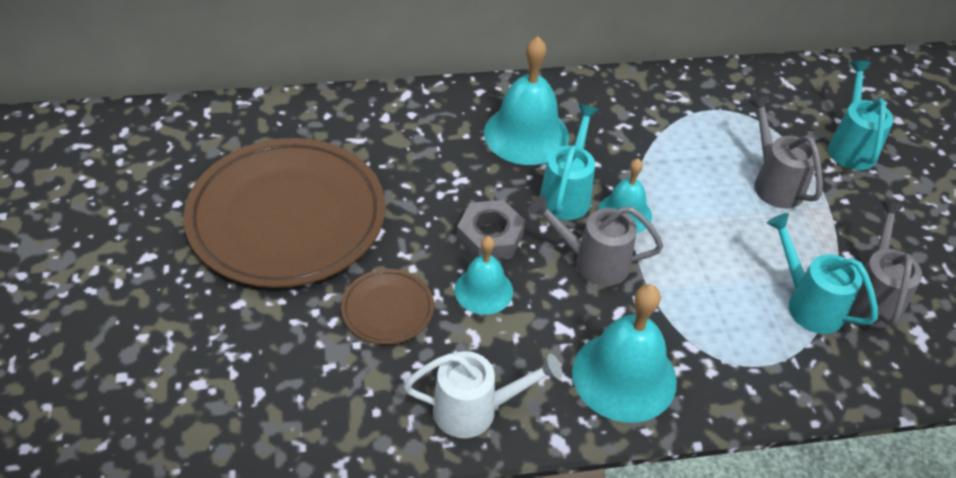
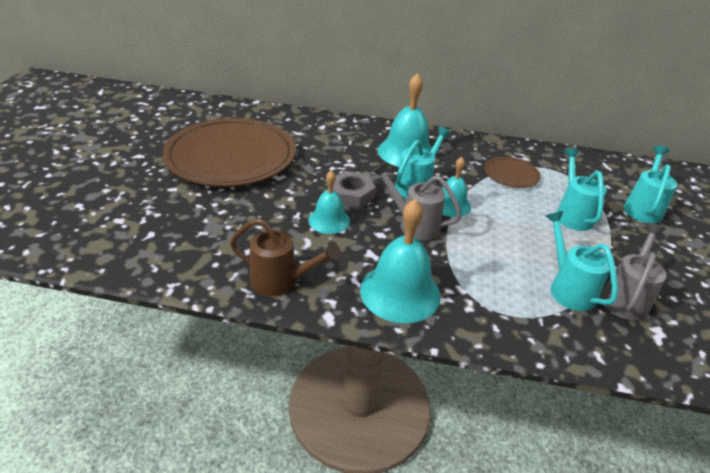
camera: 20 degrees right, 10 degrees down
(387, 309) = (260, 214): brown plate -> brown plate (511, 175)
(474, 410) = (280, 281): white watering can -> brown watering can
(774, 183) = (572, 214): grey watering can -> turquoise watering can

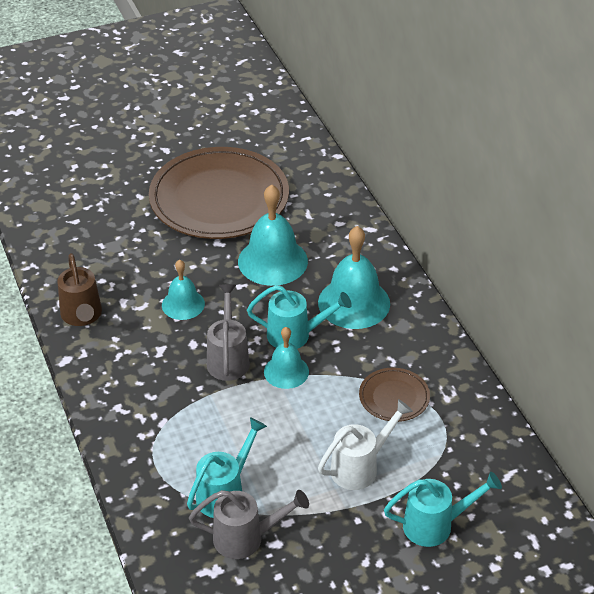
camera: 60 degrees right, 5 degrees up
(351, 194) = (235, 299): grey nut -> none
(400, 292) = (126, 387): turquoise bell -> turquoise bell (272, 261)
(572, 214) = (360, 467): turquoise watering can -> white watering can

